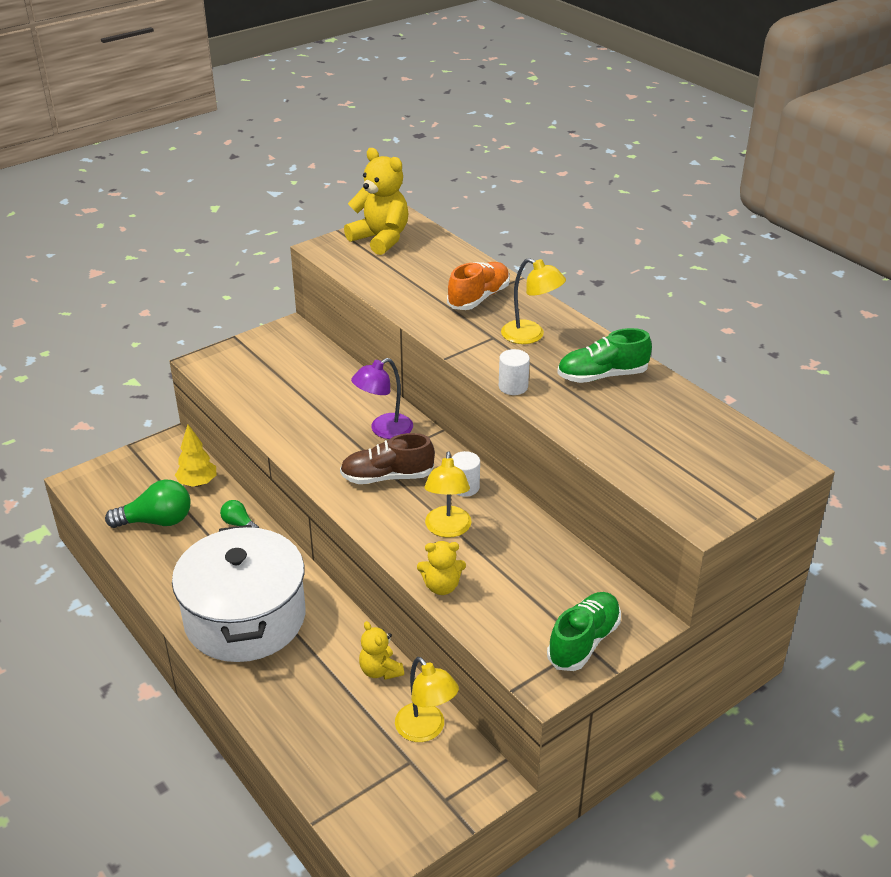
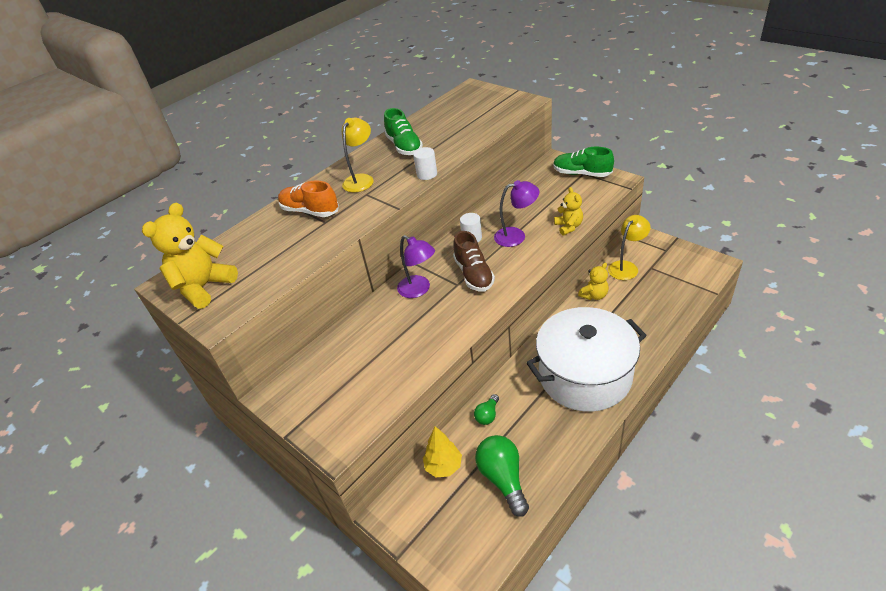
camera: 95 degrees left, 5 degrees up
(447, 529) = (516, 236): yellow lamp -> purple lamp

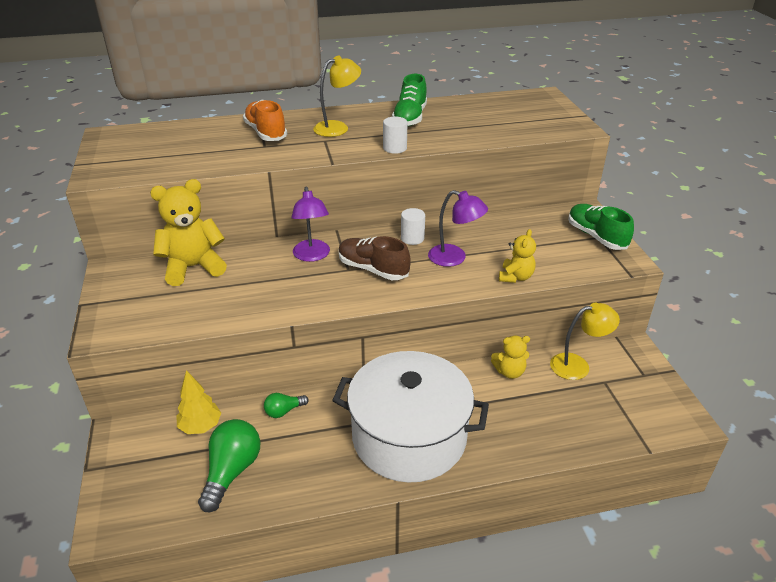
camera: 30 degrees right, 5 degrees down
(204, 287) = (122, 149): yellow teddy bear -> yellow teddy bear (193, 267)
(474, 274) = (373, 269): brown shoe -> brown shoe turned 105 degrees clockwise

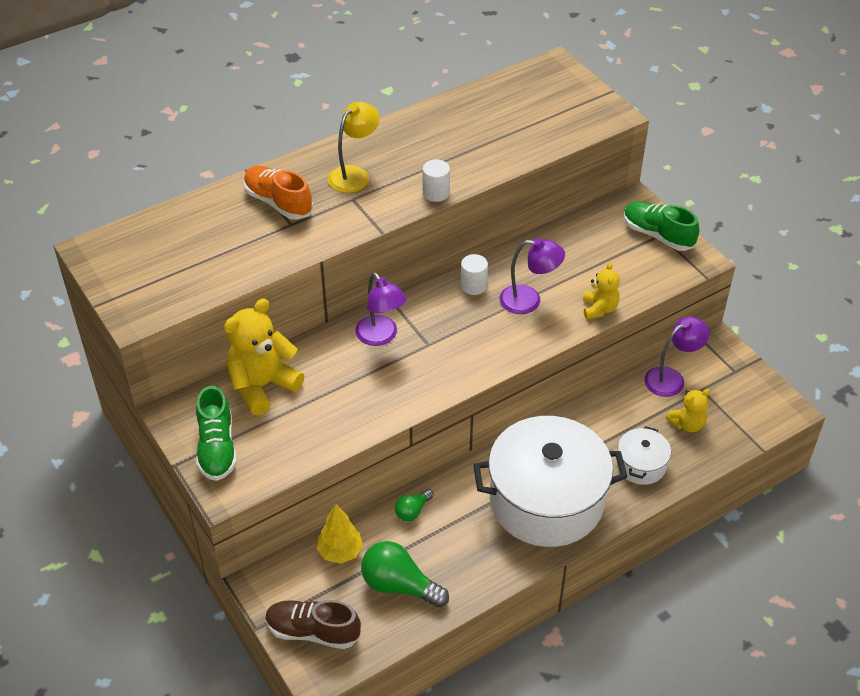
camera: 20 degrees left, 10 degrees up
(232, 471) = (399, 585): green light bulb -> green light bulb turned 60 degrees counterclockwise
(373, 269) = (454, 337): brown shoe -> brown shoe (313, 631)
(410, 118) = (426, 139): green shoe -> green shoe (217, 448)
(509, 372) = (610, 404): yellow teddy bear -> yellow teddy bear (687, 424)
(516, 431) = (641, 465): none -> white pot
(577, 365) = (671, 378): yellow lamp -> purple lamp

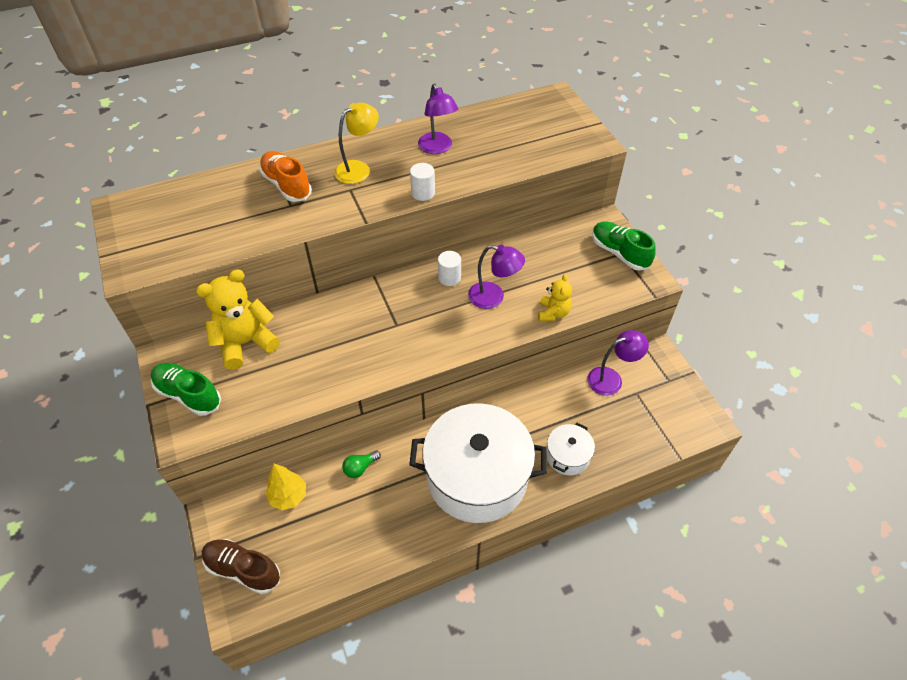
camera: 10 degrees right, 5 degrees up
(217, 448) = (188, 394): green shoe -> green shoe turned 120 degrees clockwise
(381, 337) = (358, 313): purple lamp -> purple lamp (437, 148)
(399, 585) = (329, 537): green light bulb -> none
(687, 424) = (616, 423): yellow teddy bear -> none

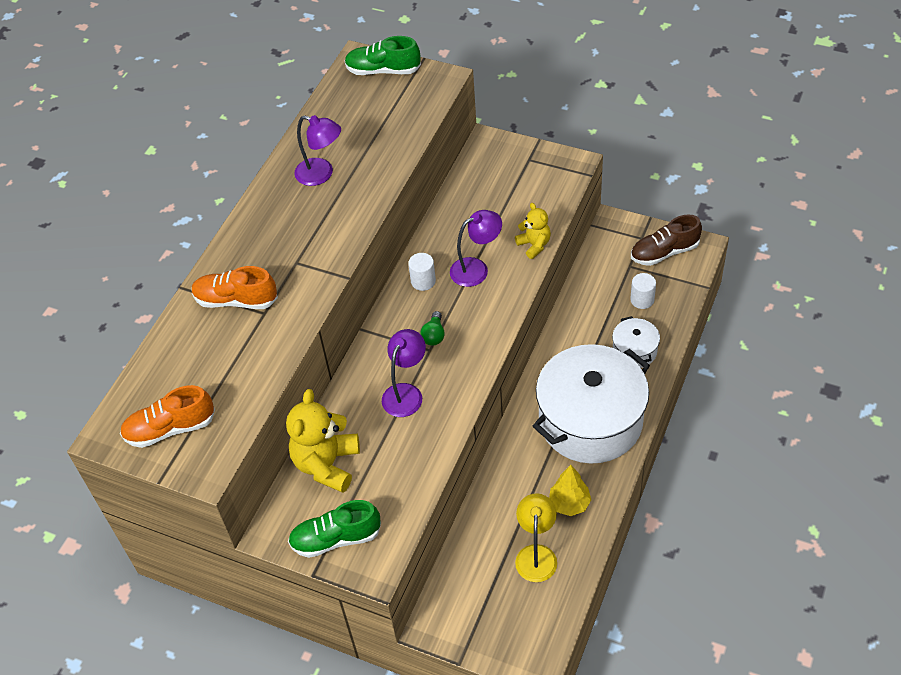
camera: 40 degrees left, 0 degrees up
(149, 230) = (170, 428): none -> orange shoe
(243, 569) = (505, 635): brown shoe -> brown shoe (664, 252)
(288, 496) = (472, 560): yellow tree -> yellow tree (569, 504)
(358, 169) = (279, 240): yellow lamp -> yellow lamp (536, 554)
(360, 468) = (499, 492): green light bulb -> green light bulb (434, 335)
(423, 193) = (360, 220): white cylinder -> white cylinder (642, 300)
(611, 379) = (601, 270): purple lamp -> purple lamp (406, 393)
(619, 253) = (527, 160): green shoe -> green shoe (383, 70)

